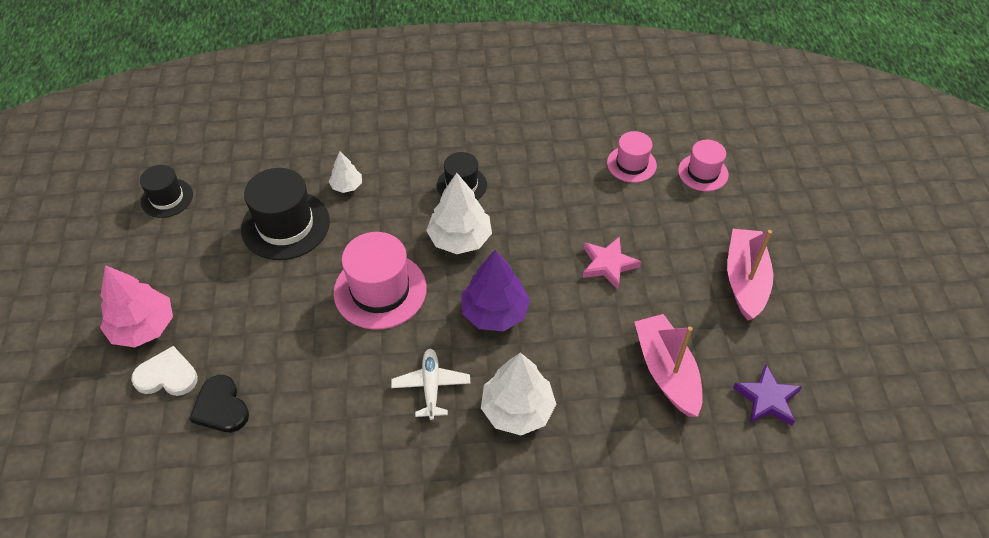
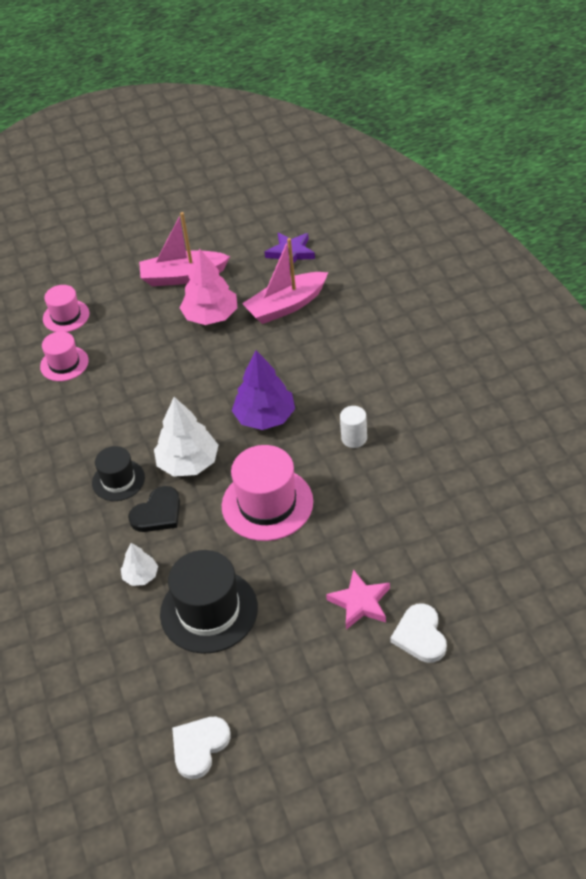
camera: 100 degrees left, 5 degrees down
(143, 327) = (376, 683): pink tree -> pink tree (211, 316)
(167, 198) = (199, 747): black hat -> white heart
(221, 407) = (433, 577): black heart -> black heart (157, 513)
(431, 386) = (354, 438): white plane -> white cylinder
(517, 409) = (354, 381): white tree -> none
(608, 264) = (190, 357): pink star -> pink star (360, 602)

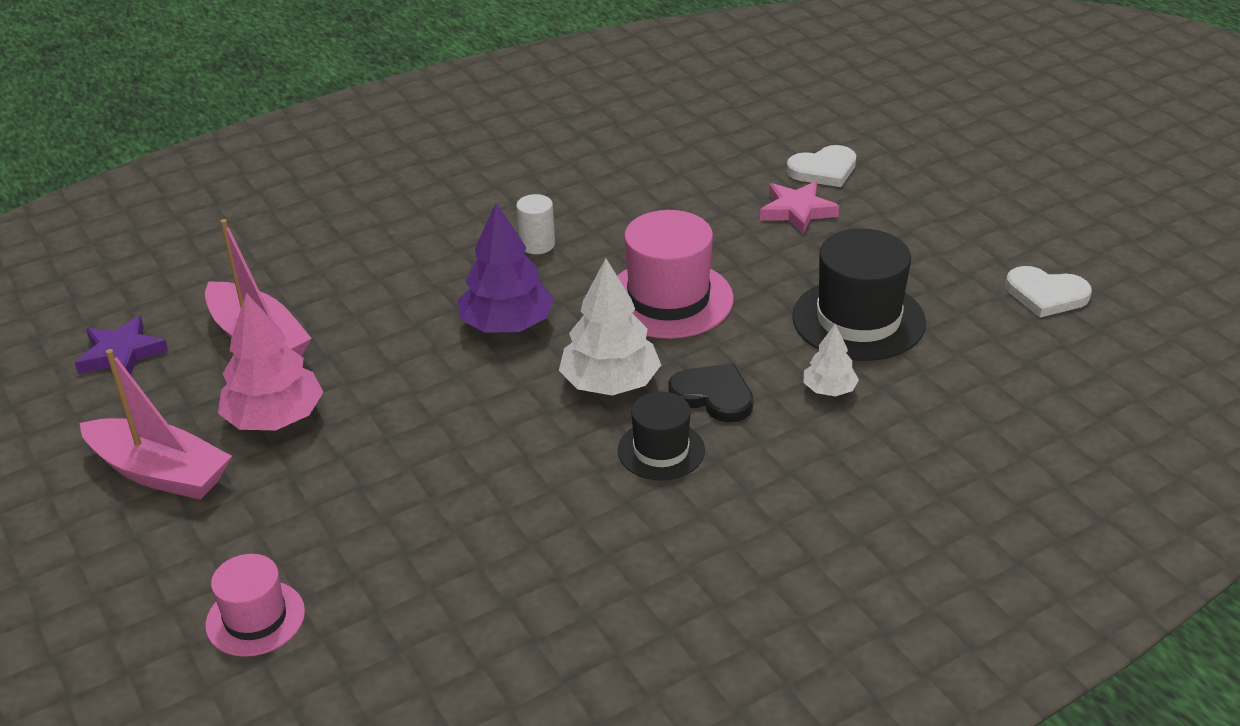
camera: 105 degrees left, 10 degrees down
(64, 363) = (394, 586): pink hat -> none
(183, 276) = (160, 472): pink boat -> pink boat turned 45 degrees counterclockwise

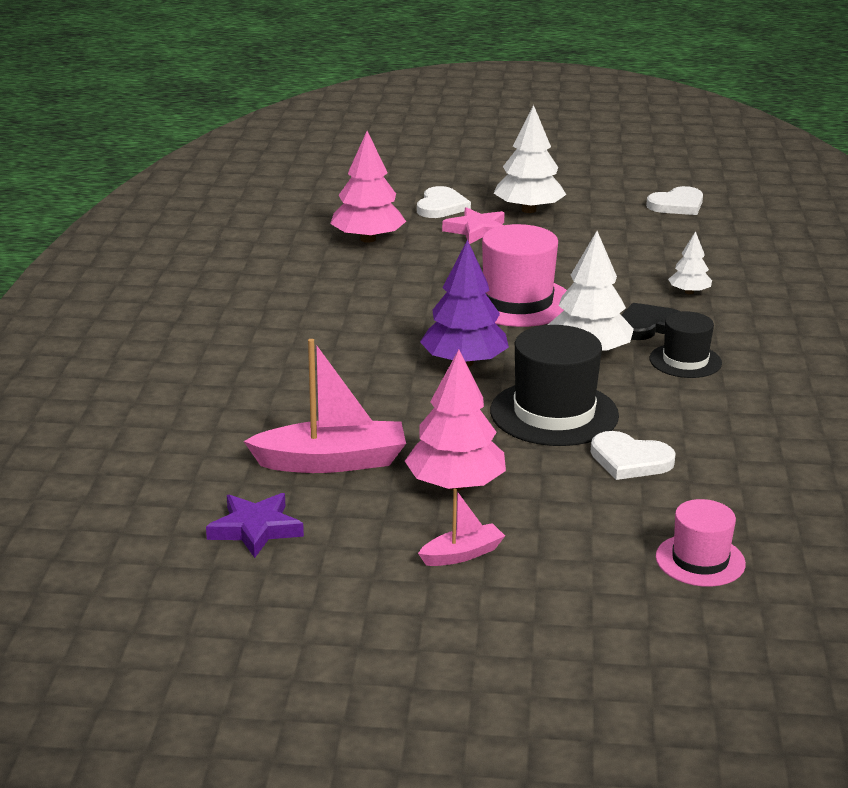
camera: 55 degrees left, 10 degrees down
(160, 472) = (462, 554): pink boat -> pink boat, size x0.53
(412, 498) = (630, 460): none -> white heart
(537, 244) = (375, 320): white cylinder -> none
(696, 168) = (367, 239): none -> pink tree
(858, 319) = (628, 258): black hat -> black hat (554, 413)
(889, 217) = (529, 210): none -> white tree

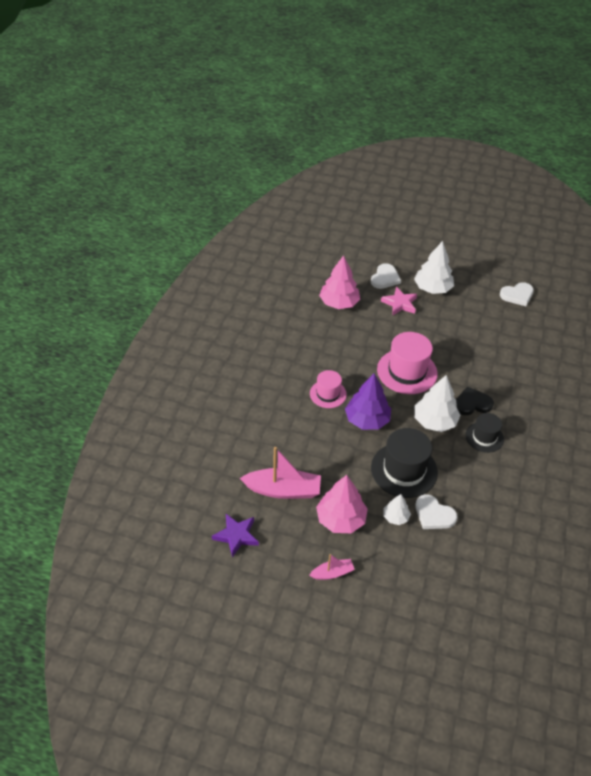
camera: 10 degrees right, 20 degrees up
(689, 292) = (502, 377): white tree -> white tree (395, 517)
(700, 560) = (449, 599): pink hat -> pink hat (328, 394)

